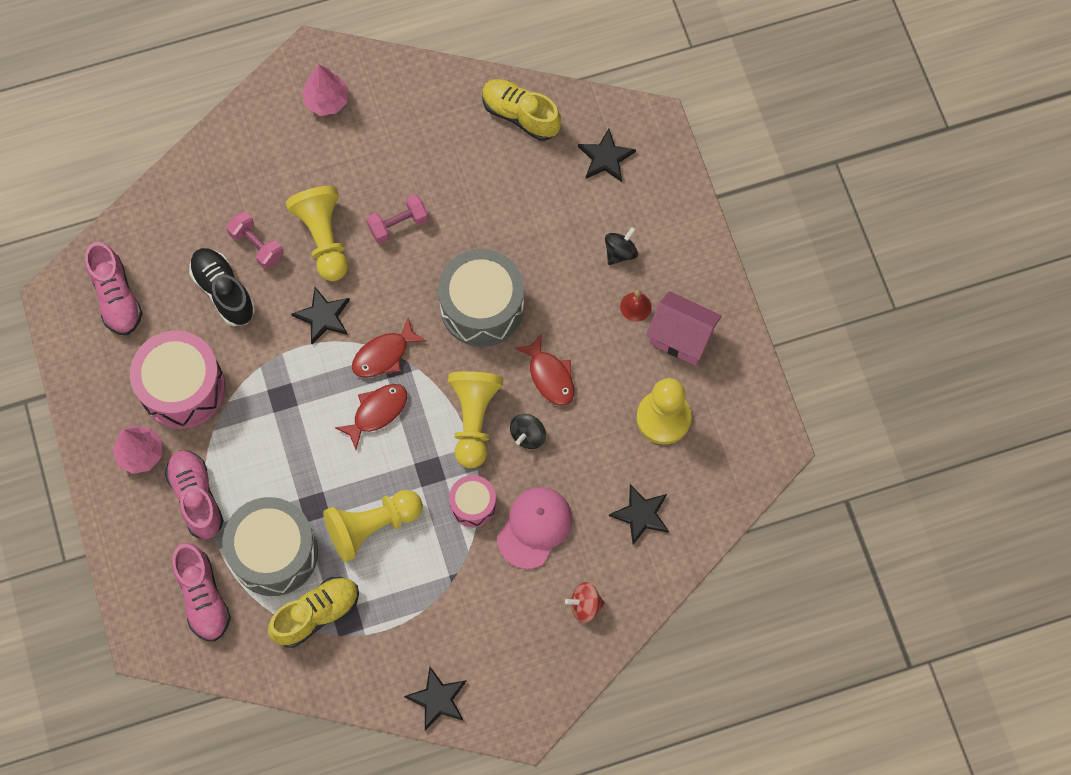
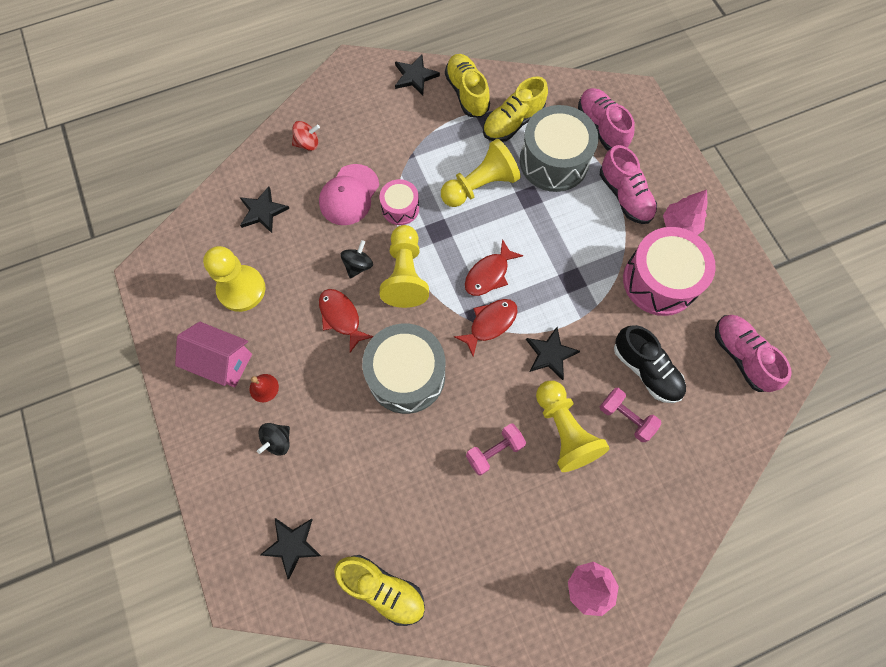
camera: 175 degrees right, 0 degrees up
(370, 665) = (467, 93): none -> yellow shoe

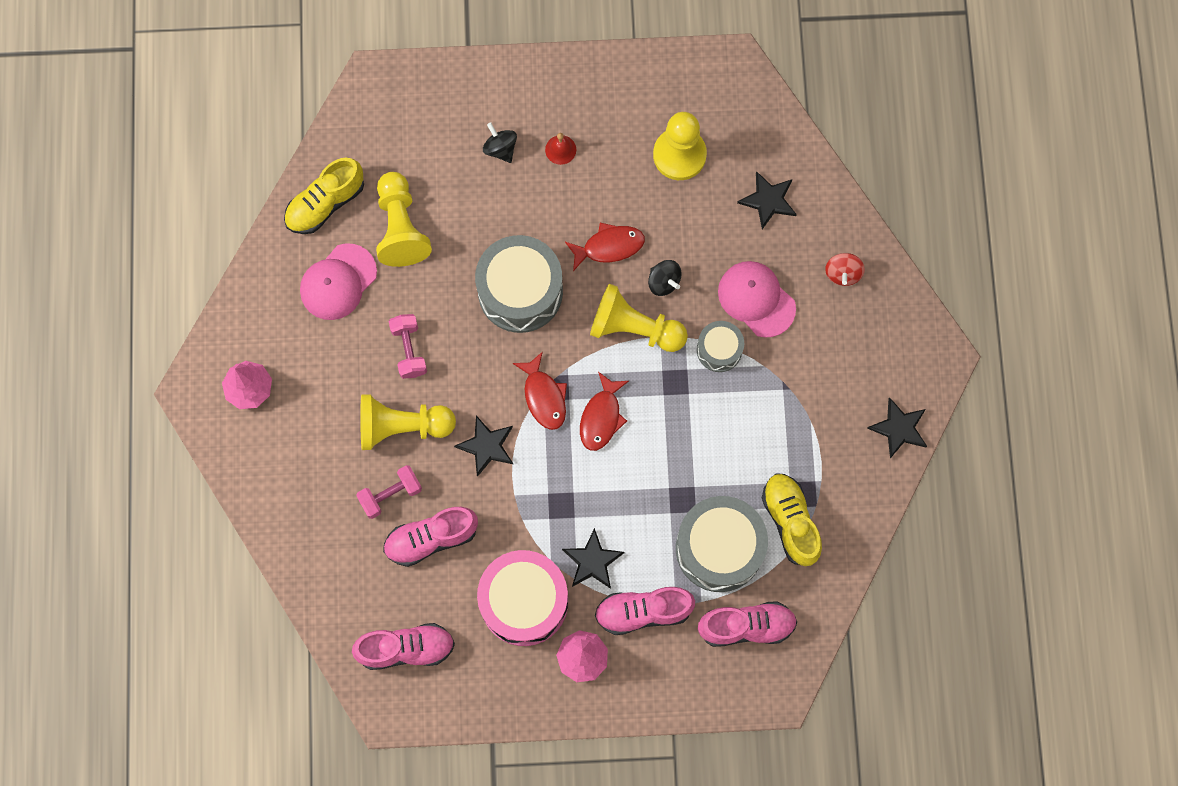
camera: 110 degrees right, 5 degrees up
(223, 362) = (603, 117): pink house -> none
(292, 545) = (396, 135): black star -> black star (592, 561)
(400, 208) = (719, 350): pink drum -> grey drum
(456, 543) = (338, 282): none -> pink cap
(467, 93) = (852, 482): yellow shoe -> none
(480, 185) = (716, 449): yellow pawn -> yellow pawn (401, 227)
(489, 274) = (601, 417): red fish -> red fish turned 135 degrees counterclockwise
(645, 370) = (431, 538): black shoe -> pink shoe

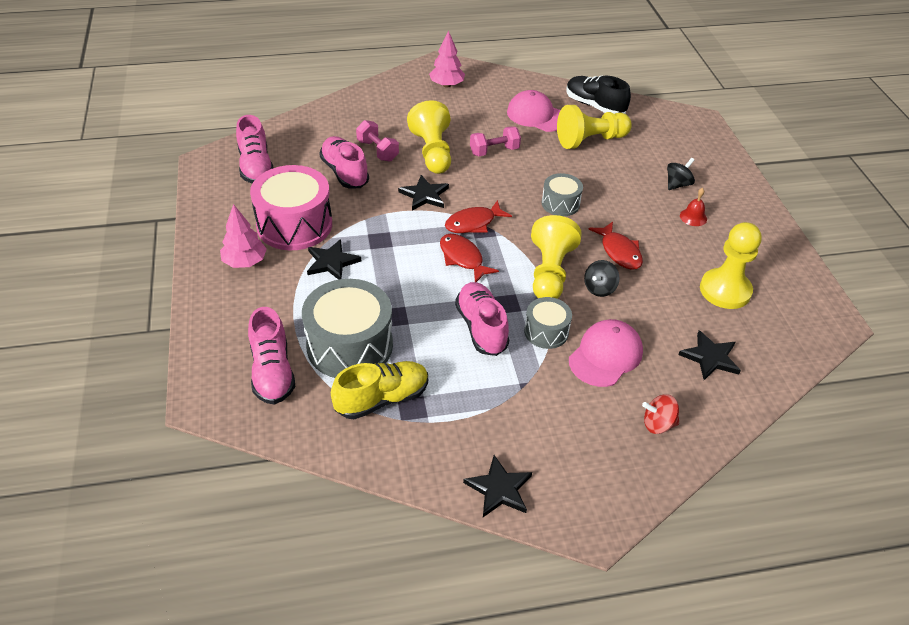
camera: 80 degrees right, 30 degrees down
(325, 203) = (594, 106): yellow shoe -> black shoe
(520, 291) = (560, 203): grey drum -> grey drum, size x0.53
(601, 417) = (462, 258): red fish -> red fish turned 45 degrees clockwise
(643, 611) = (286, 297): pink shoe -> pink shoe (481, 328)

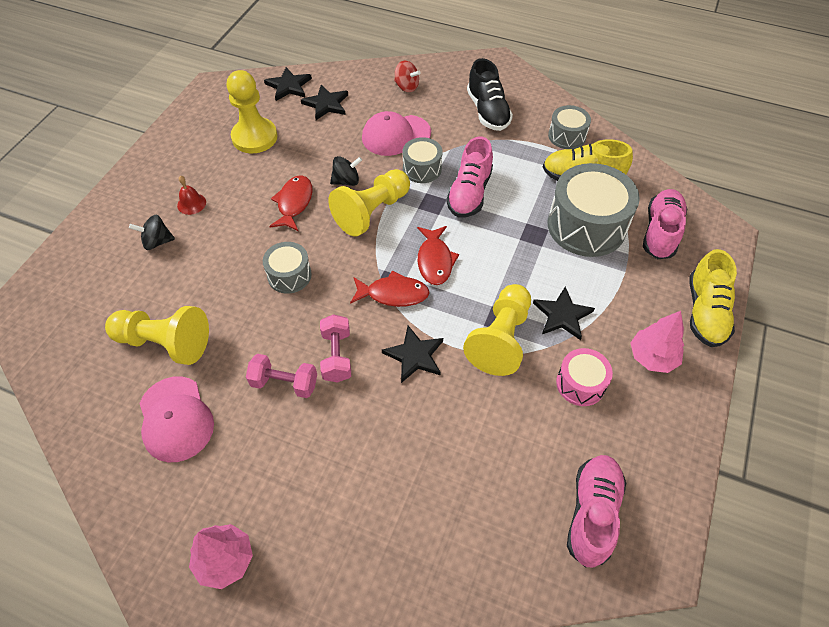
camera: 145 degrees left, 10 degrees up
(208, 314) = (705, 312): none -> yellow shoe
(294, 225) = (580, 384): pink drum -> pink drum, size x0.53
(345, 172) = (483, 440): pink shoe -> none
(377, 151) = (420, 460): pink dumbbell -> pink dumbbell (337, 356)
(428, 446) = (567, 136): none -> grey drum
(432, 152) = (355, 420): yellow pawn -> yellow pawn (500, 339)
(499, 489) = (537, 98): black star -> black star (289, 86)
(594, 106) = (91, 397): black shoe -> black shoe (487, 111)

